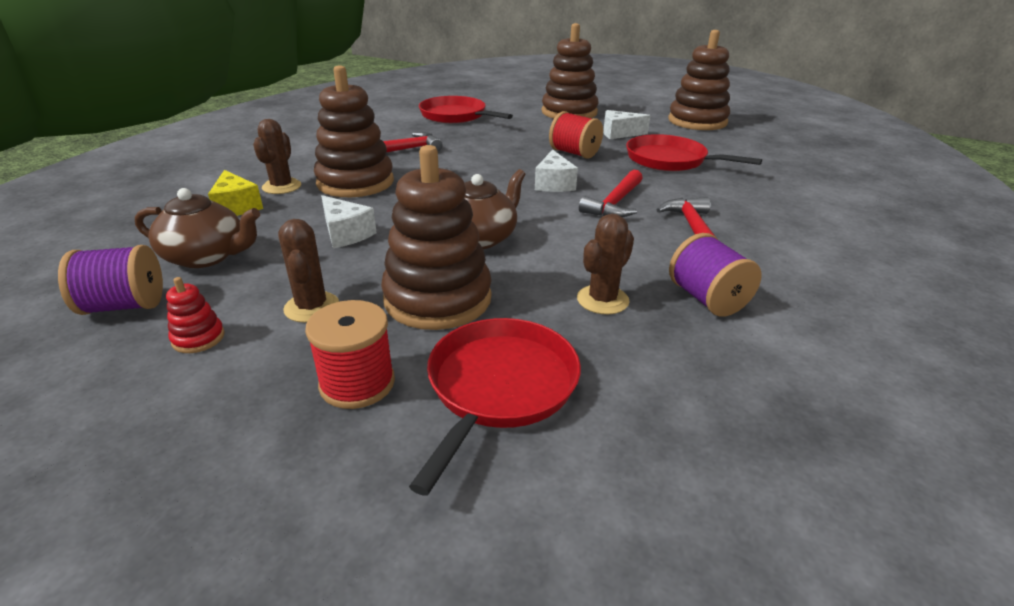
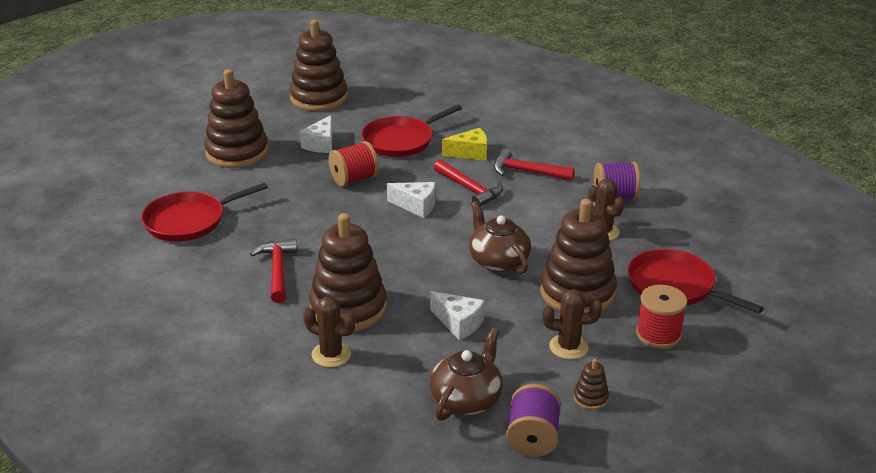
camera: 70 degrees left, 0 degrees up
(198, 338) = (590, 398): red stacking toy -> brown stacking toy
(236, 207) = (366, 384): yellow cheese -> yellow cheese (470, 153)
(345, 234) = (459, 323): white cheese -> white cheese turned 60 degrees clockwise

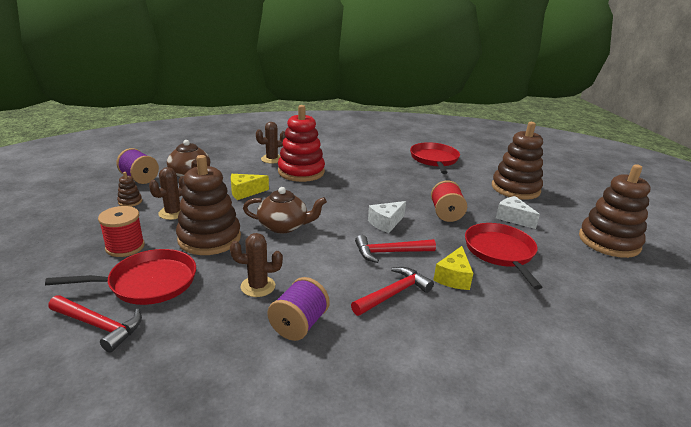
camera: 120 degrees right, 5 degrees down
(277, 270) = (359, 166): red hammer -> red hammer (99, 326)
(348, 308) = (301, 172): brown stacking toy -> red stacking toy
(459, 323) = (245, 192): white cheese -> yellow cheese

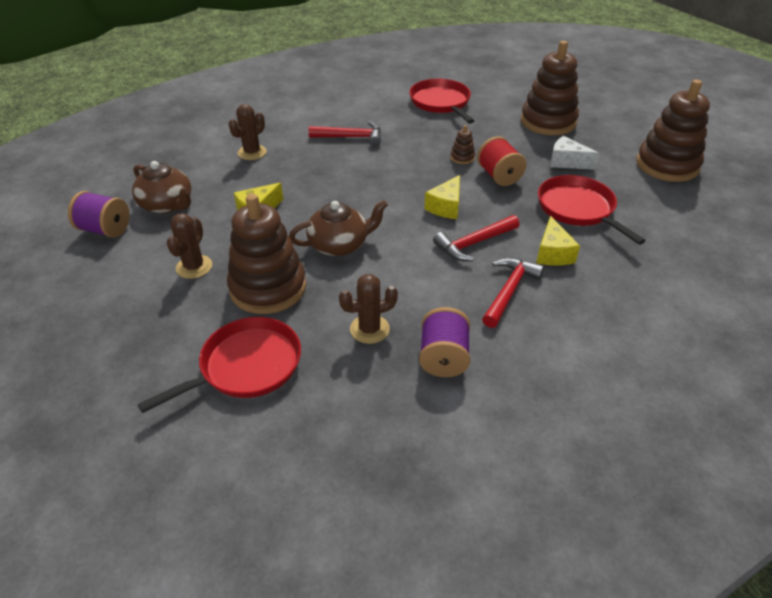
camera: 20 degrees left, 15 degrees up
(99, 326) = (238, 435): red hammer -> red hammer (351, 137)
(125, 247) = (177, 331): red spool -> none
(130, 202) = (124, 267): brown stacking toy -> brown stacking toy (462, 158)
(301, 172) = (302, 162): red stacking toy -> none
(386, 223) = (446, 207): white cheese -> yellow cheese

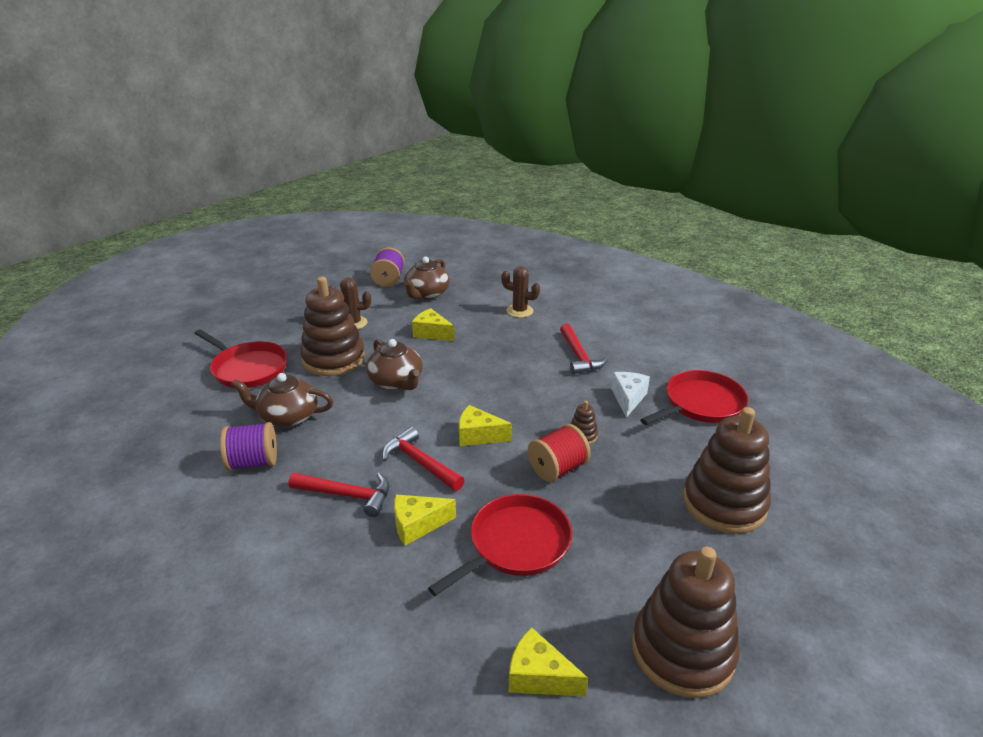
camera: 75 degrees right, 10 degrees down
(369, 329) = (288, 416): brown cactus -> brown teapot
(566, 162) = (624, 528): white cheese -> white cheese (628, 398)
(691, 219) = (539, 676): none -> yellow cheese

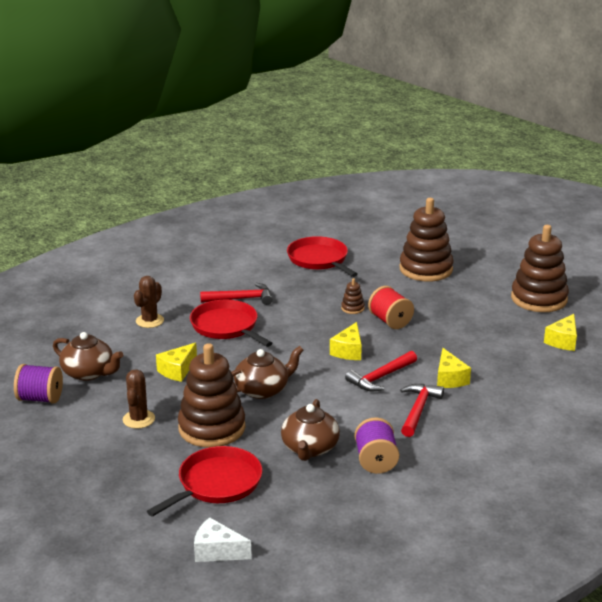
camera: 85 degrees left, 5 degrees down
(516, 544) = (465, 342): red pan -> red pan (226, 326)
(628, 398) = (308, 285): white cheese -> white cheese (217, 551)

